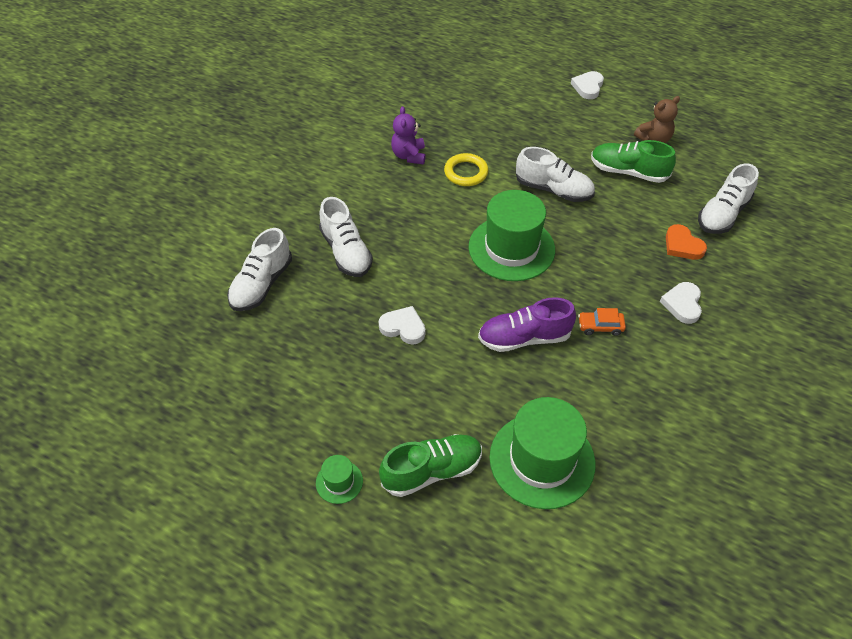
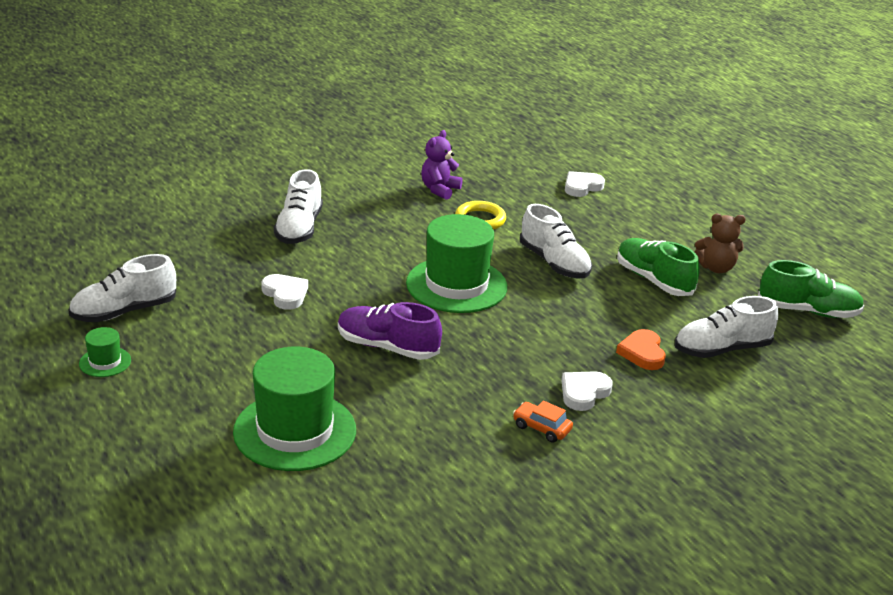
camera: 30 degrees right, 20 degrees down
(261, 284) = (202, 220): white shoe -> white shoe (124, 311)
(432, 471) = (188, 392): green shoe -> green shoe (808, 311)
(588, 87) = (691, 207): white heart -> white heart (582, 187)
(600, 326) = (474, 371): orange car -> orange car (541, 428)

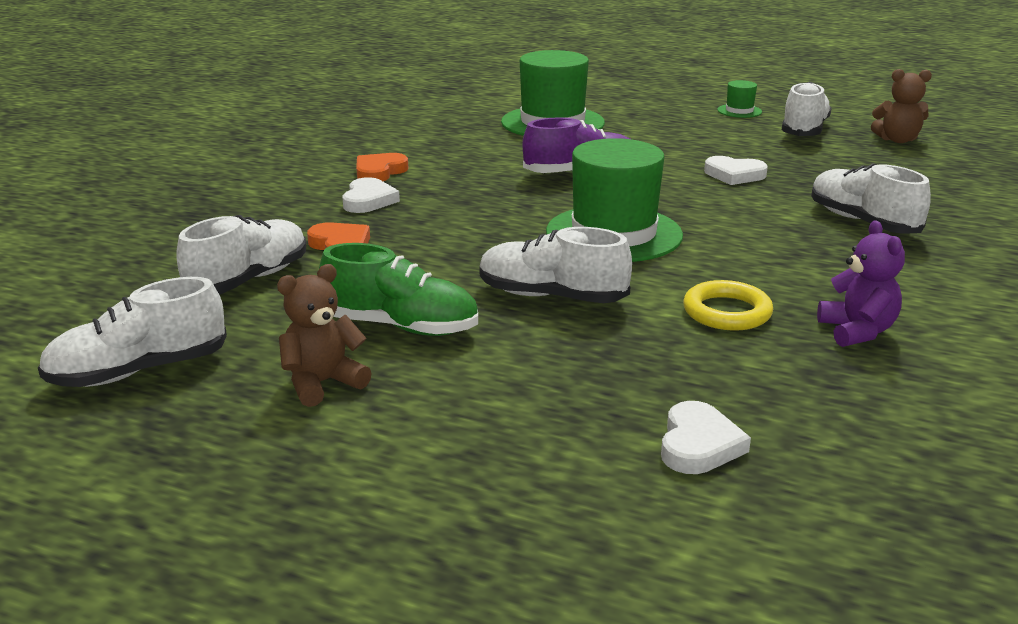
camera: 145 degrees right, 5 degrees down
(93, 269) = (897, 140): none -> brown teddy bear
(541, 428) = (379, 172): orange car -> orange heart
(808, 311) = (139, 371): green shoe -> white shoe

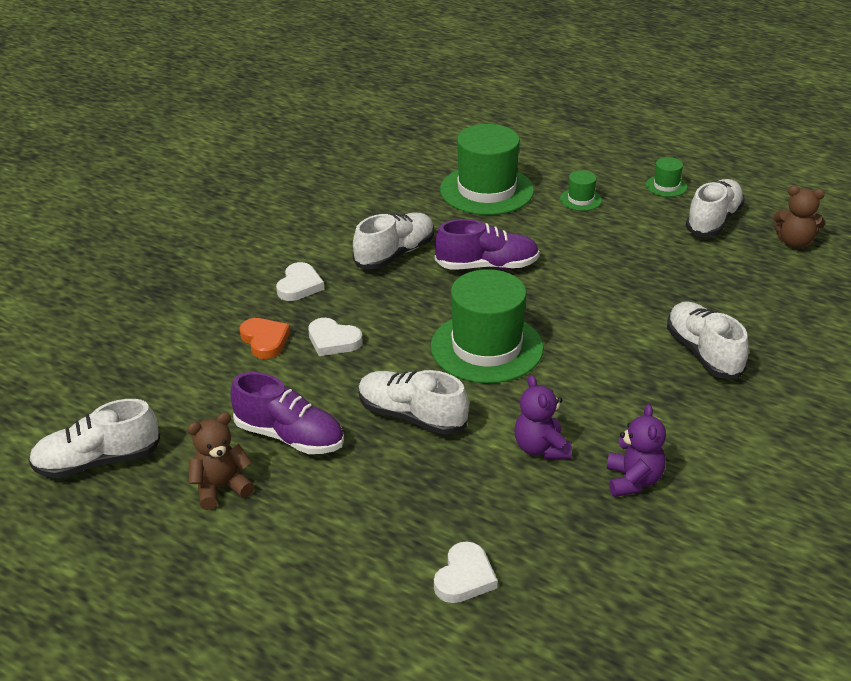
camera: 10 degrees right, 10 degrees up
(248, 280) = (188, 373): white shoe -> white shoe (395, 254)
(379, 172) = (317, 248): orange heart -> none
(401, 326) = (289, 437): green shoe -> purple shoe
(656, 124) = (580, 199): none -> green hat
(727, 312) = (541, 448): yellow ring -> purple teddy bear
(734, 175) = (620, 280): white heart -> white heart (333, 340)

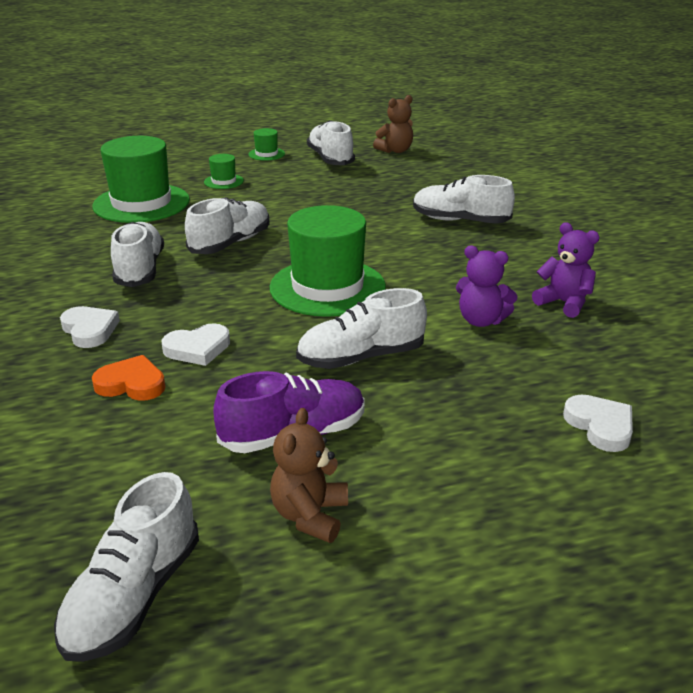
camera: 50 degrees left, 5 degrees down
(487, 266) = (230, 243): purple shoe -> white shoe

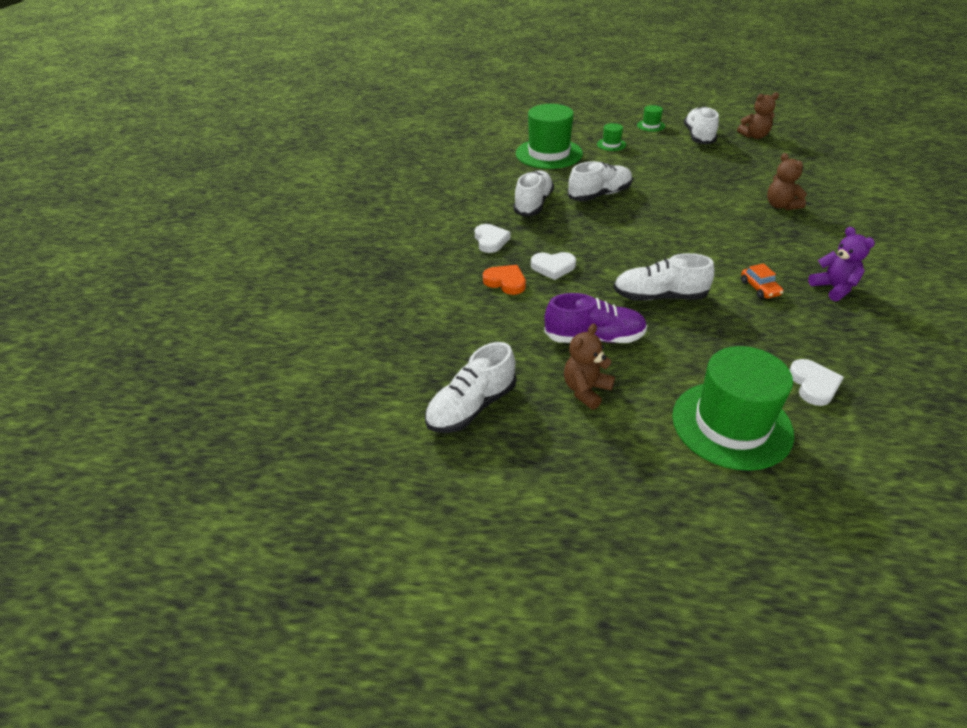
camera: 25 degrees right, 10 degrees up
(327, 287) = (656, 241): green hat -> green hat (731, 424)
(460, 221) = (781, 205): white shoe -> brown teddy bear
(481, 320) = (759, 288): purple teddy bear -> orange car

